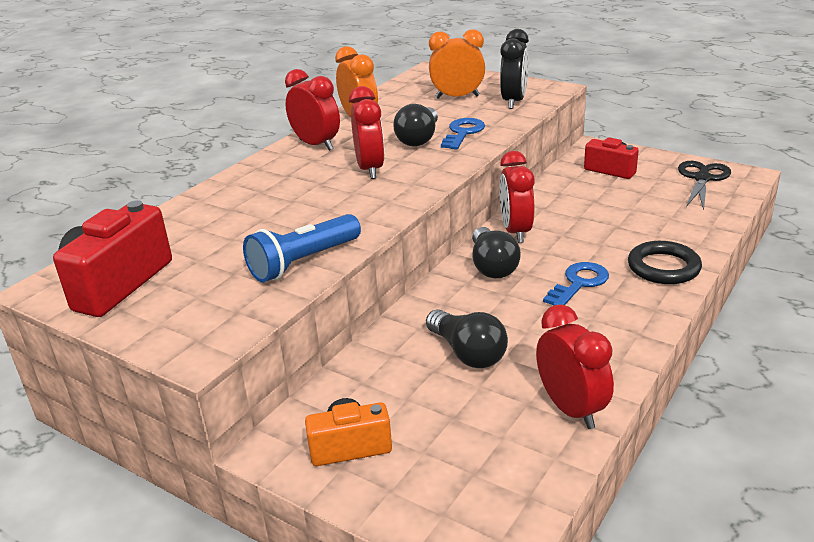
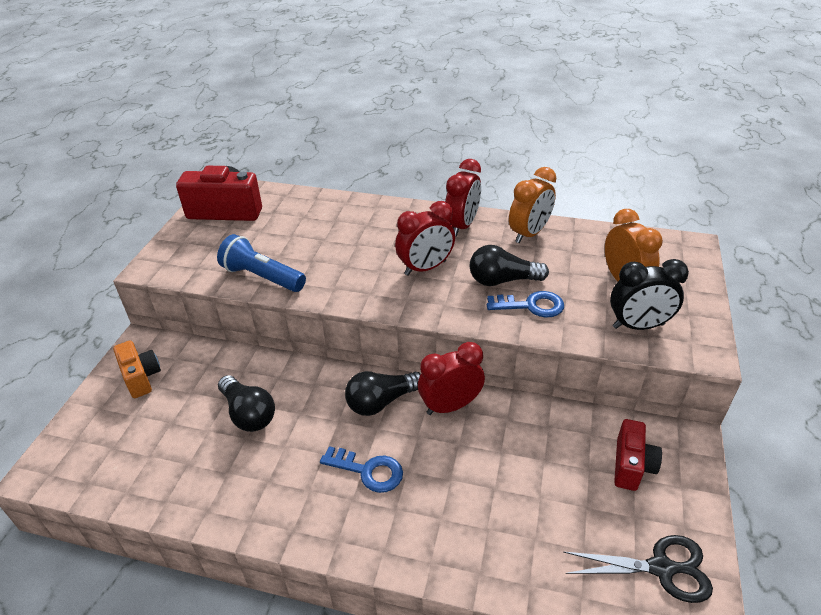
camera: 70 degrees right, 10 degrees up
(467, 353) = (248, 414): black light bulb -> black light bulb turned 75 degrees counterclockwise
(570, 409) = (181, 493): red clock -> none
(663, 267) = (418, 541): black ring -> none

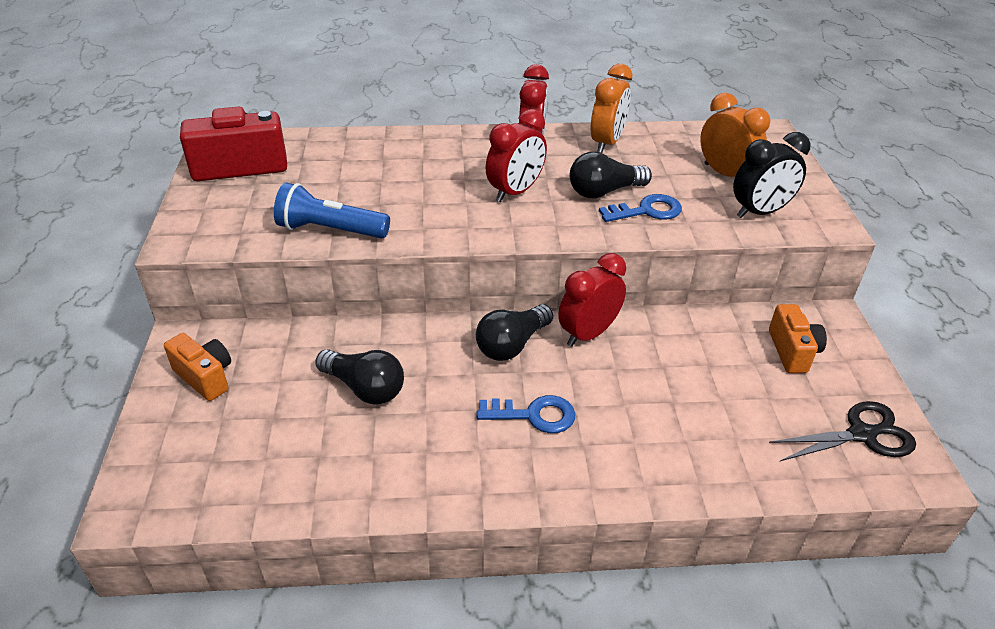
camera: 20 degrees left, 0 degrees up
(631, 465) = (792, 351): red camera -> orange camera

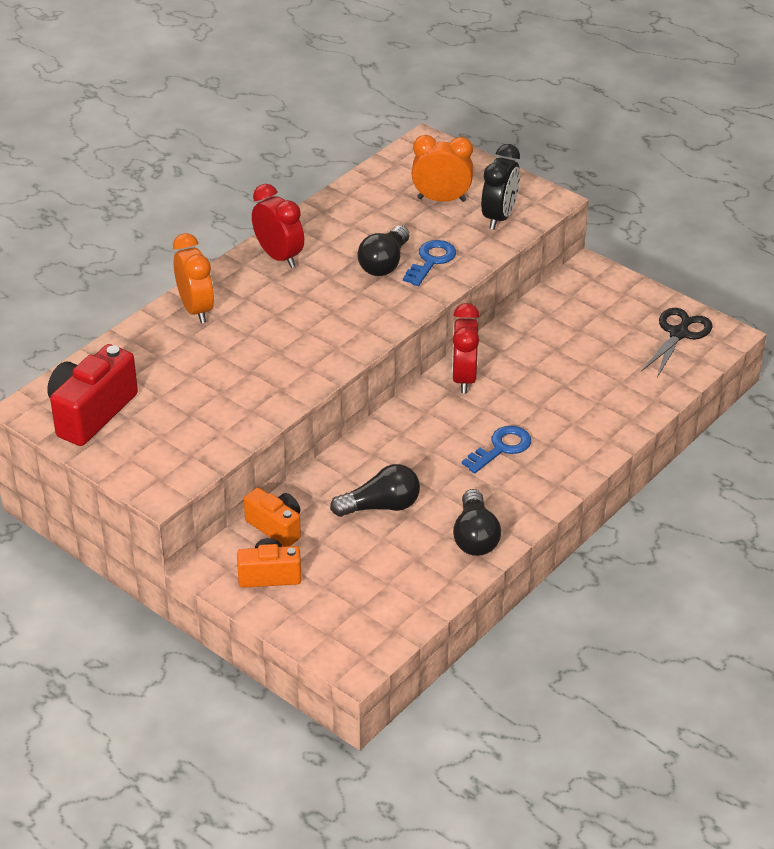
camera: 45 degrees left, 0 degrees up
(330, 230) = (250, 411): blue flashlight -> none
(512, 345) = (428, 417): black light bulb -> black light bulb (475, 537)
(515, 192) = (327, 302): red clock -> none
(606, 143) = (329, 221): orange clock -> orange clock (196, 309)
(792, 351) = (591, 307): orange camera -> orange camera (276, 527)

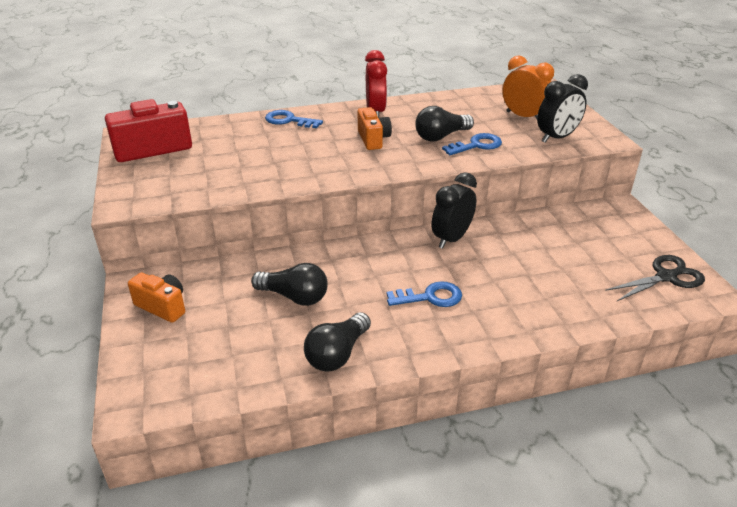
camera: 35 degrees right, 5 degrees down
(196, 309) = (289, 120): orange clock -> blue key
(276, 527) = (209, 277): orange camera -> orange camera (373, 139)
(464, 378) = (451, 239): red clock -> black clock

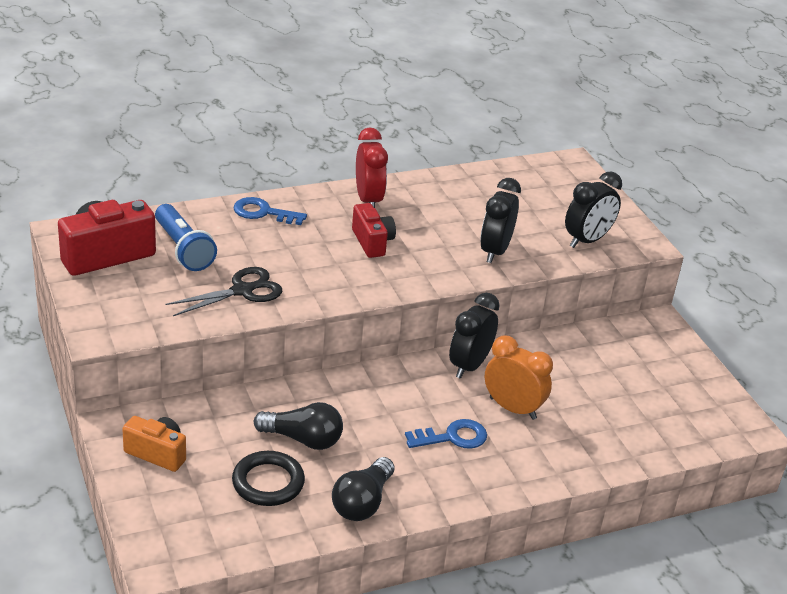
camera: 10 degrees left, 0 degrees up
(216, 144) = (183, 249): none -> blue flashlight
(254, 334) = (268, 482): none -> black ring
(373, 139) = (372, 242): orange camera -> red camera
(441, 136) = (452, 238): black light bulb -> none
(476, 145) = (495, 251): blue key -> black clock
(523, 116) = (547, 208): orange clock -> orange clock (512, 408)
(666, 277) = (703, 410): black scissors -> black scissors (242, 291)

